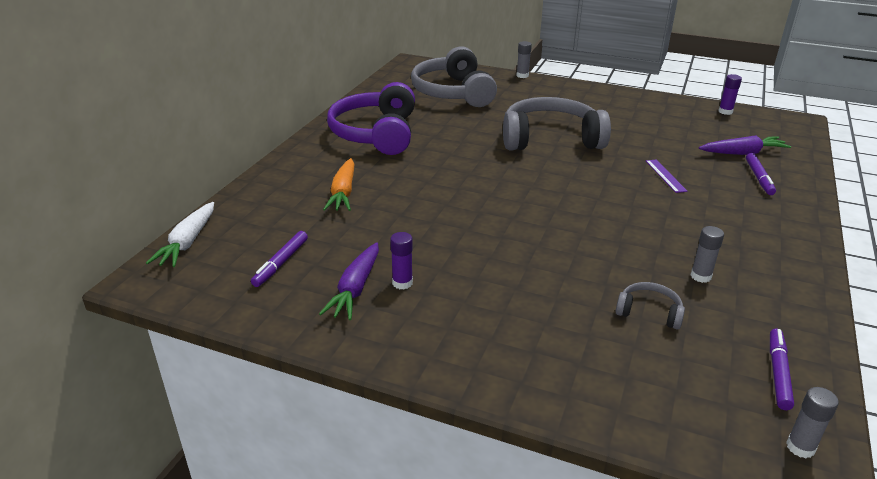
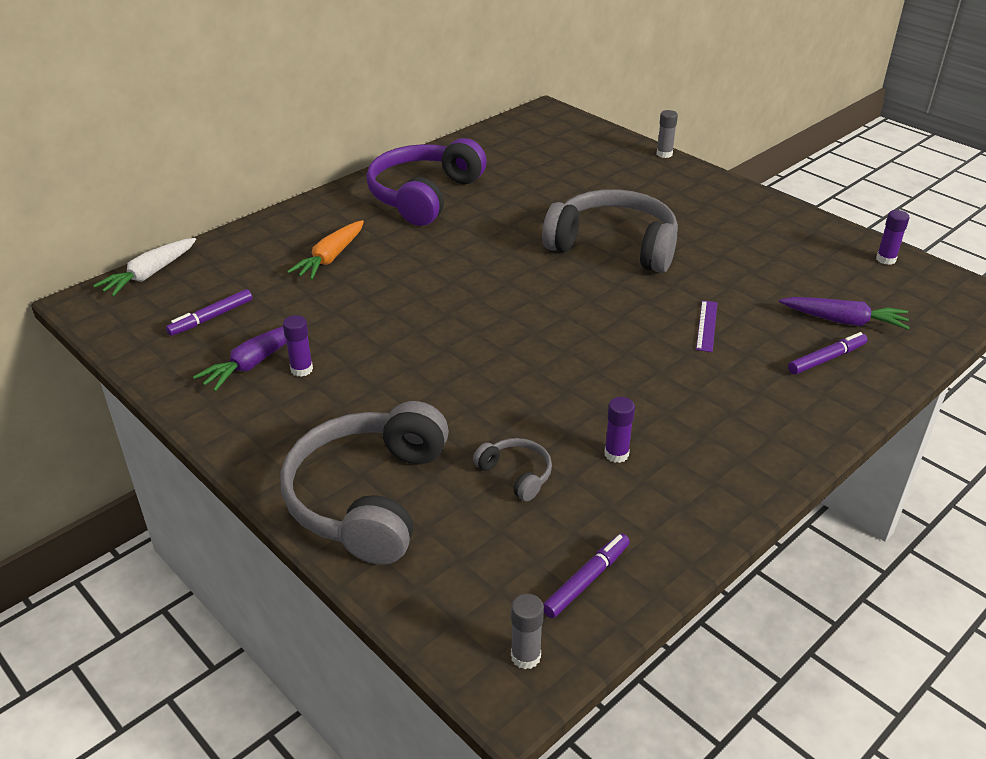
camera: 25 degrees right, 5 degrees up
(452, 92) = (557, 161): grey headphones -> grey headphones (367, 497)
(700, 276) = (616, 454): grey glue stick -> purple glue stick
(759, 178) = (826, 359): purple marker -> purple marker turned 150 degrees counterclockwise

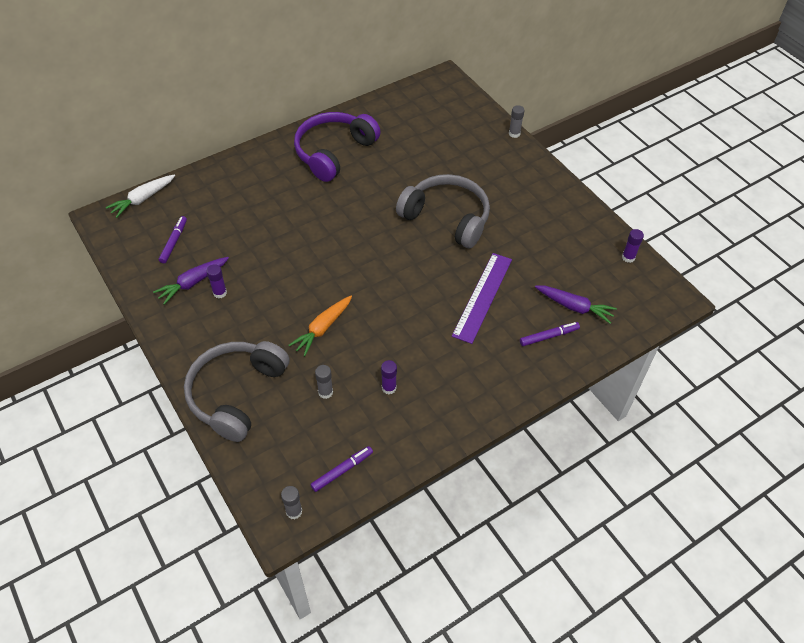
camera: 10 degrees right, 15 degrees up
(211, 318) = (174, 242): purple marker -> purple marker turned 135 degrees clockwise
(330, 258) = (258, 201): orange carrot -> orange carrot (322, 328)
(516, 474) = (325, 392): grey headphones -> grey glue stick
(706, 325) = (482, 297): purple ruler -> purple ruler, size x2.06

